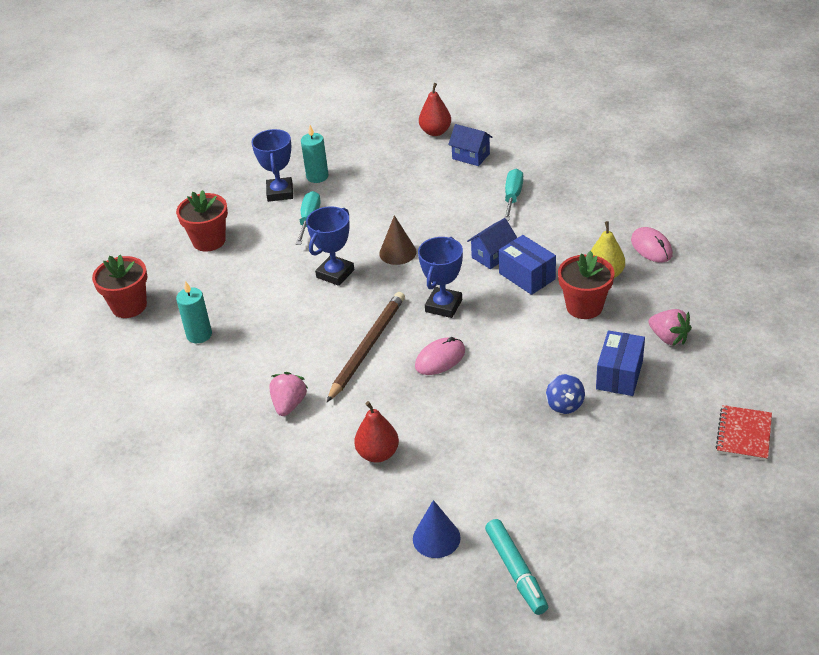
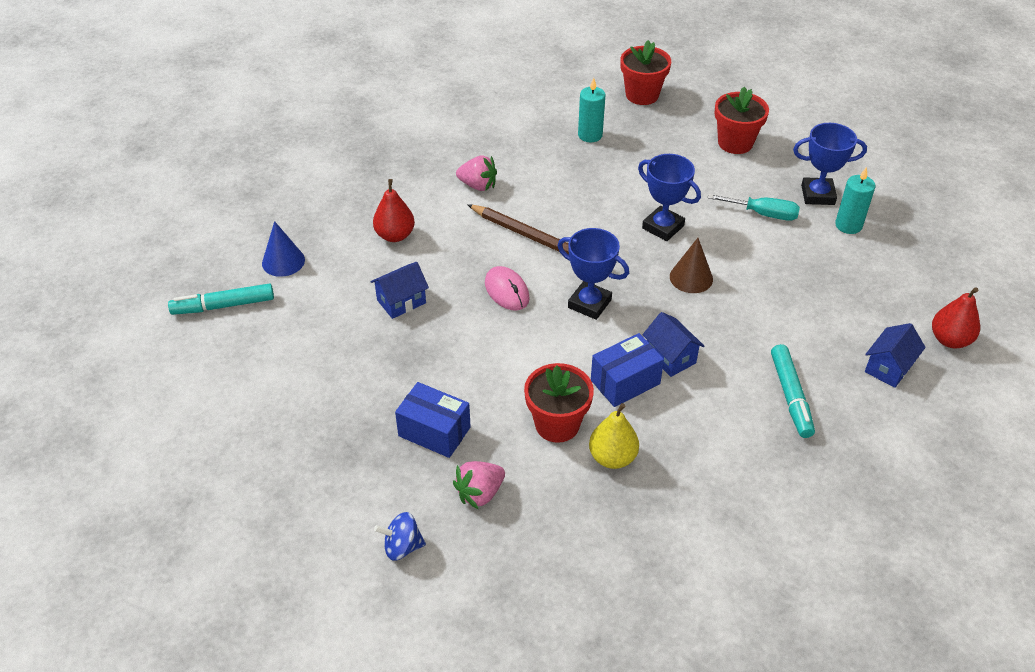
camera: 95 degrees right, 5 degrees up
(472, 428) = (401, 301): none -> blue house
(512, 197) = (790, 395): turquoise screwdriver -> turquoise marker
(564, 405) = (406, 376): blue spinning top -> blue spinning top (402, 547)
(651, 247) = (658, 520): pink mouse -> none
(743, 434) = (304, 522): red notebook -> none

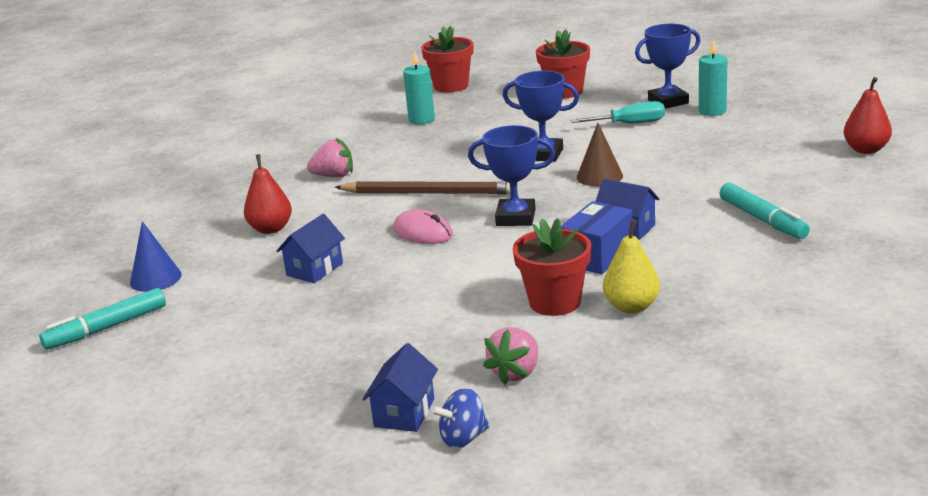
camera: 20 degrees left, 20 degrees down
(434, 431) = (428, 345): blue box -> none
(888, 367) = (831, 179): blue house -> blue house (404, 413)

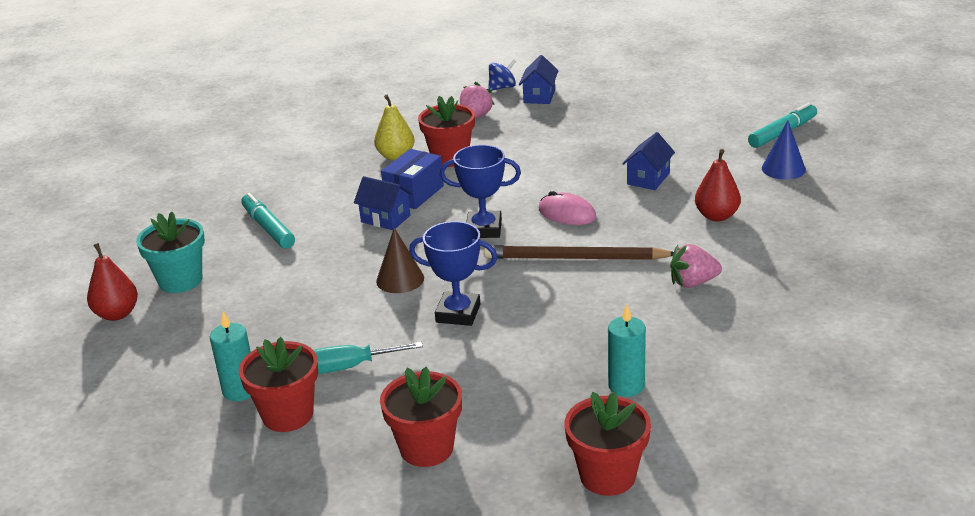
camera: 175 degrees right, 5 degrees up
(668, 102) = (287, 415): blue trophy -> red flower pot
(825, 173) = (180, 281): none -> turquoise flower pot

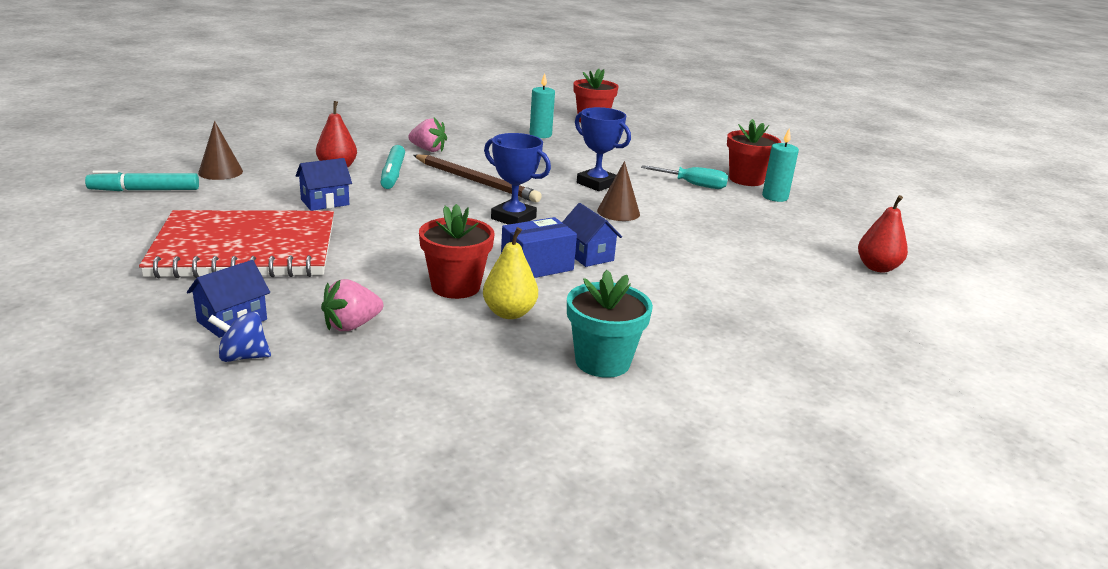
camera: 155 degrees left, 5 degrees down
(180, 281) = (814, 273): turquoise flower pot -> turquoise flower pot (602, 362)
(268, 228) = (710, 288): turquoise marker -> turquoise marker (393, 174)
(426, 448) = (672, 149): red flower pot -> none
(567, 213) = (433, 205): pink mouse -> none
(617, 127) = (245, 249): none -> red notebook
(783, 169) = (220, 172): blue cone -> brown cone

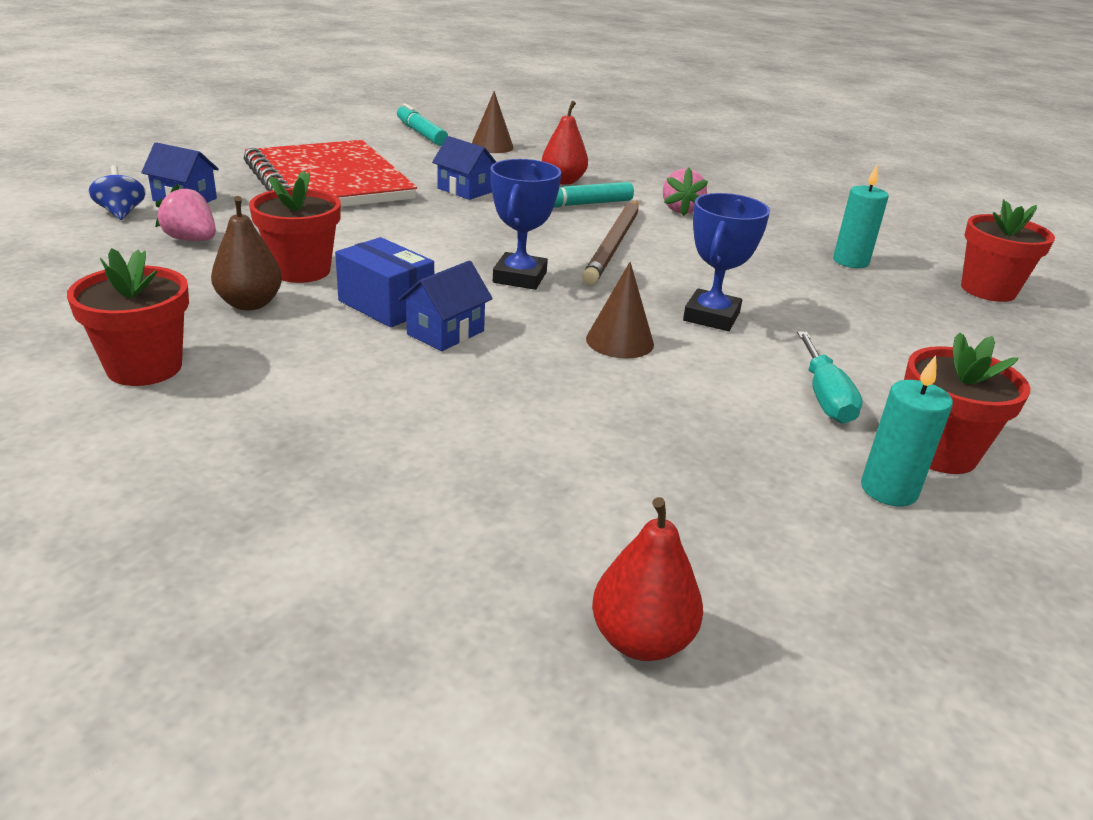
camera: 70 degrees right, 5 degrees up
(509, 313) = (250, 304): yellow pear -> brown pear
(602, 362) = (144, 367): turquoise flower pot -> red flower pot

